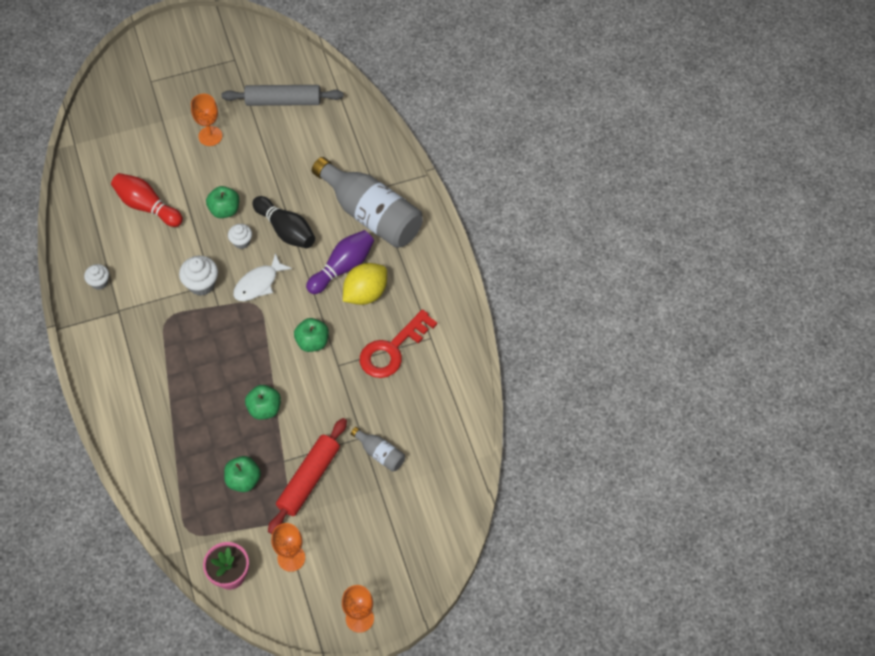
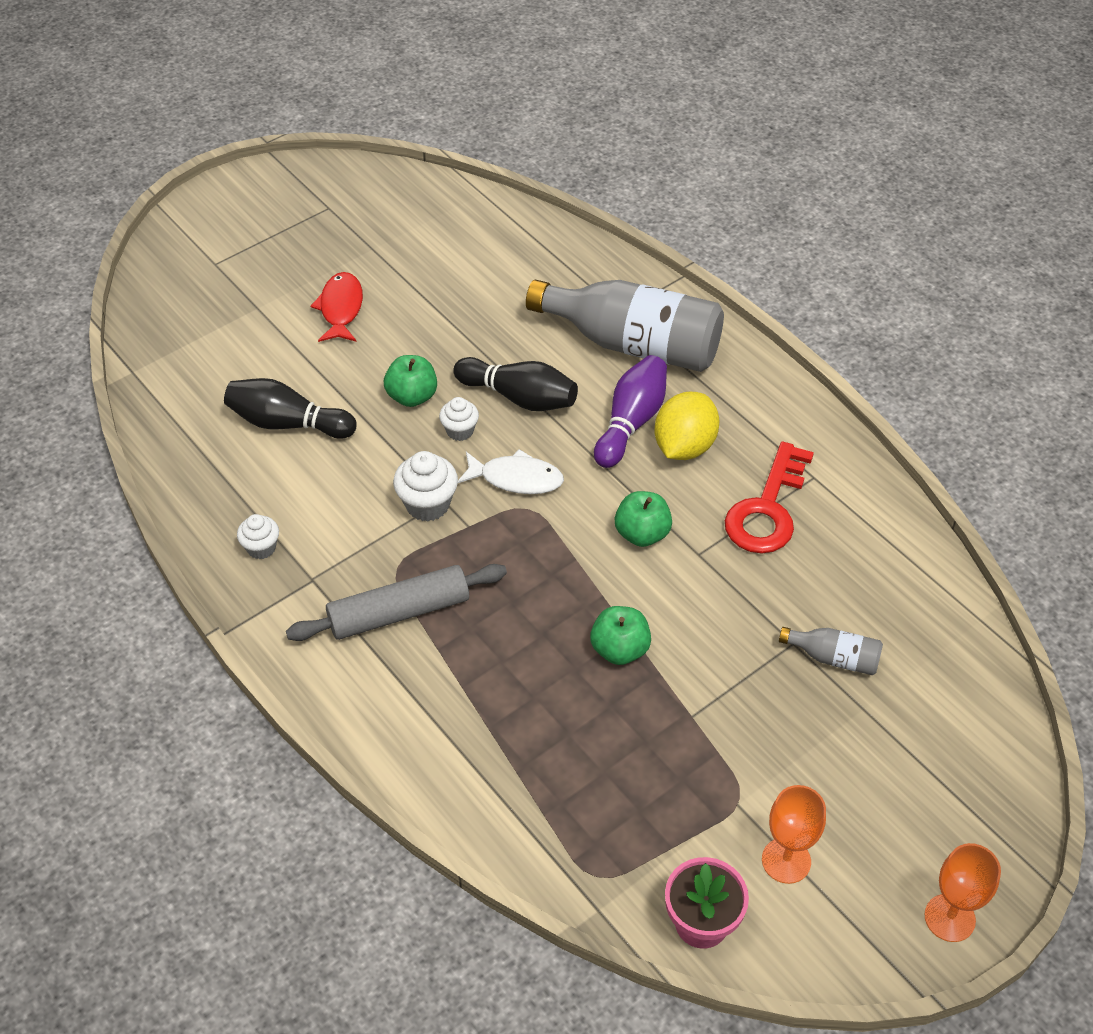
camera: 20 degrees left, 10 degrees down
(147, 206) = (288, 423): red bowling pin -> black bowling pin
(210, 136) = (341, 309): orange goblet -> red fish
(243, 480) = (643, 765): green apple -> none
(258, 283) = (516, 478): white fish -> white fish turned 105 degrees counterclockwise
(283, 101) = (427, 239): grey rolling pin -> grey rolling pin (399, 612)
(309, 479) = (746, 730): red rolling pin -> none

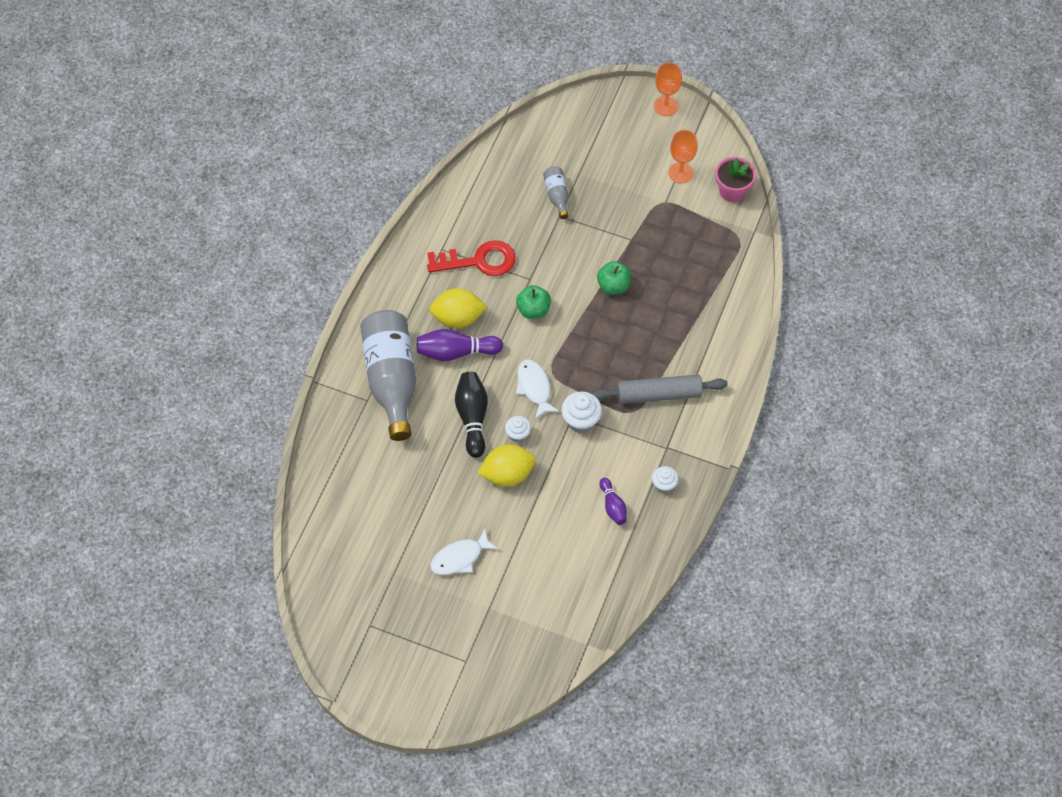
camera: 120 degrees left, 10 degrees up
(279, 479) = (613, 506): none -> purple bowling pin
(288, 423) = (570, 528): black bowling pin -> none
(341, 309) = (460, 557): red fish -> white fish
(399, 612) = (659, 394): grey rolling pin -> grey rolling pin turned 45 degrees counterclockwise
(412, 396) = (507, 474): green apple -> yellow lemon

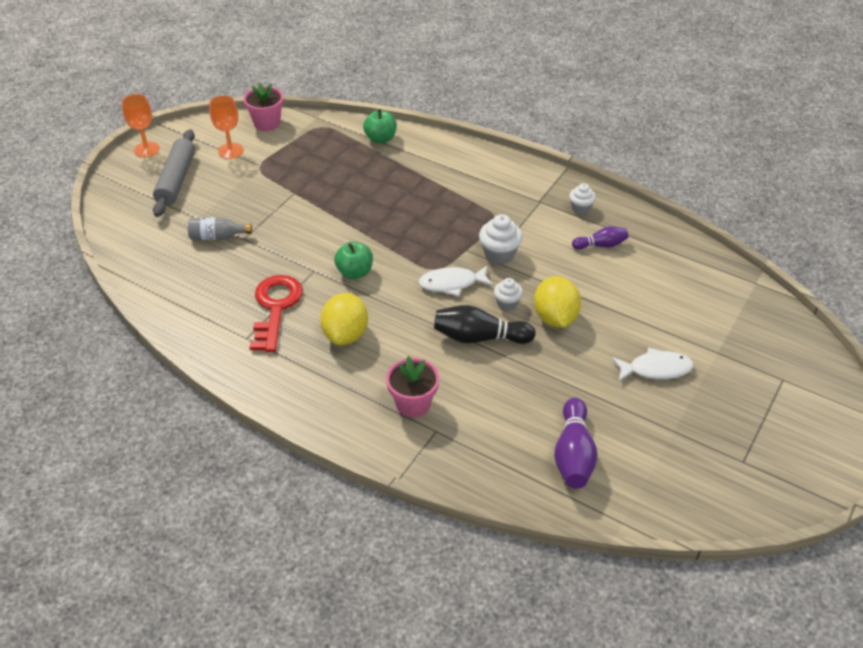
camera: 80 degrees left, 15 degrees down
(391, 380) = (413, 404): grey bottle -> pink flower pot
(456, 352) = (390, 341): purple bowling pin -> purple bowling pin (573, 454)
(460, 557) = (655, 369): white fish -> white fish turned 75 degrees counterclockwise
(613, 286) = (345, 211): green apple -> green apple (380, 139)
(659, 394) = (479, 198): grey rolling pin -> grey rolling pin (176, 180)

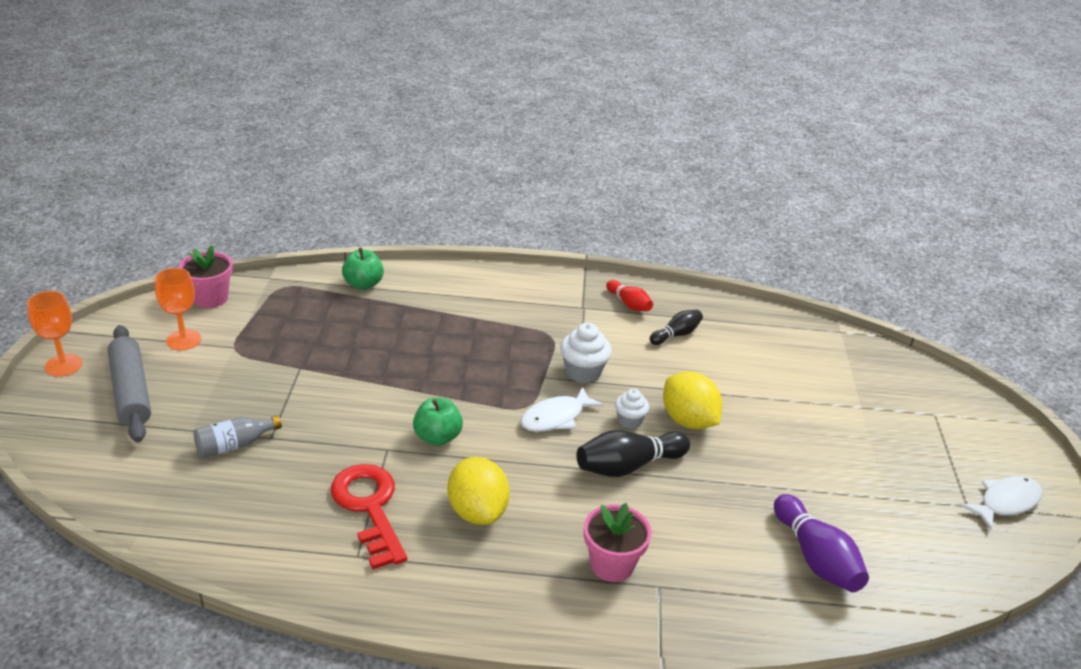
camera: 30 degrees left, 10 degrees down
(580, 208) = (629, 304): white cupcake -> red bowling pin
(601, 245) = (676, 335): purple bowling pin -> black bowling pin
(655, 369) = (821, 441): white fish -> white fish (1005, 502)

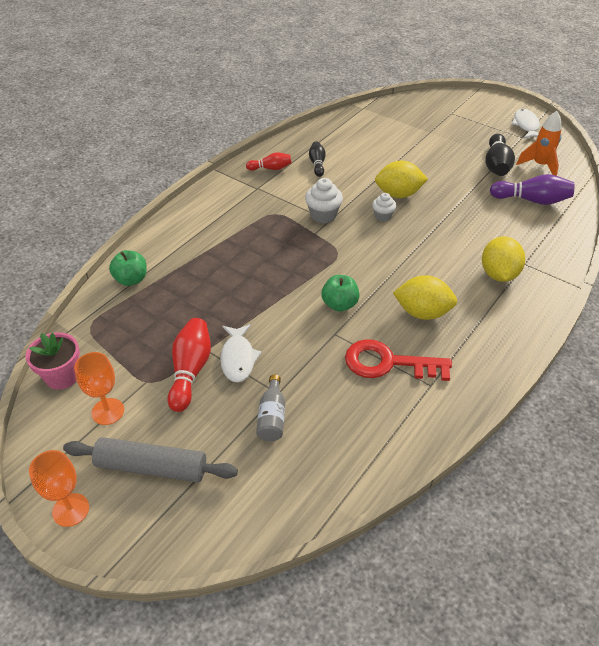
camera: 55 degrees left, 10 degrees up
(264, 368) = (190, 371): none -> red bowling pin
(556, 417) = (358, 244): white fish -> white fish (238, 358)
(612, 564) = (498, 274): pink flower pot -> yellow lemon
(628, 466) = (422, 234): black bowling pin -> black bowling pin (496, 165)
(916, 545) = (540, 165): none -> orange rocket

